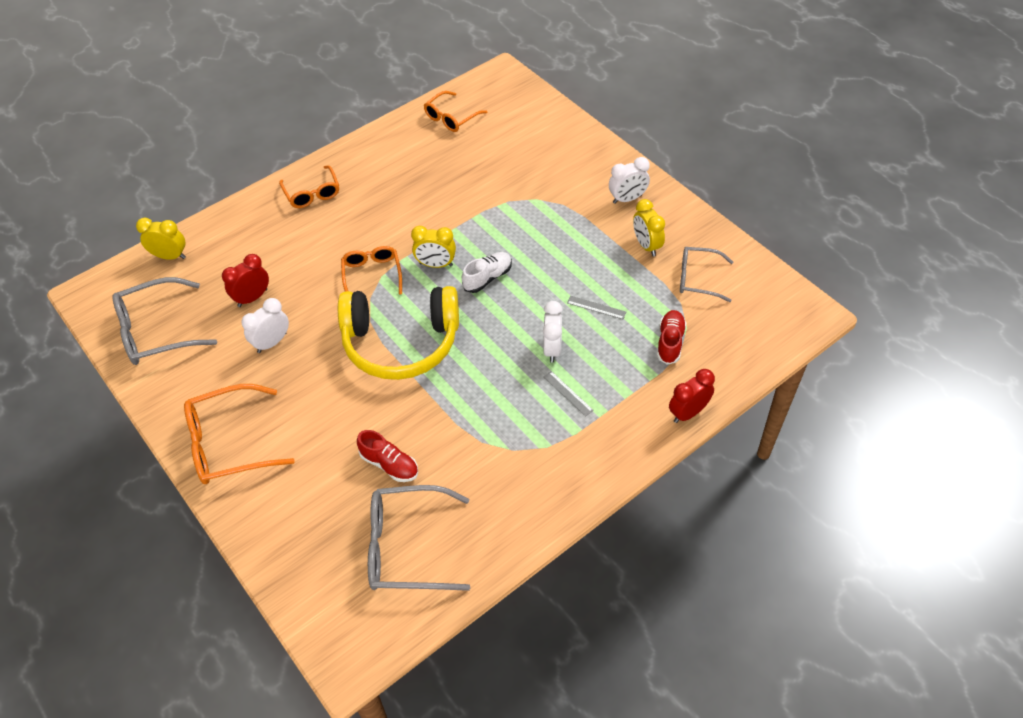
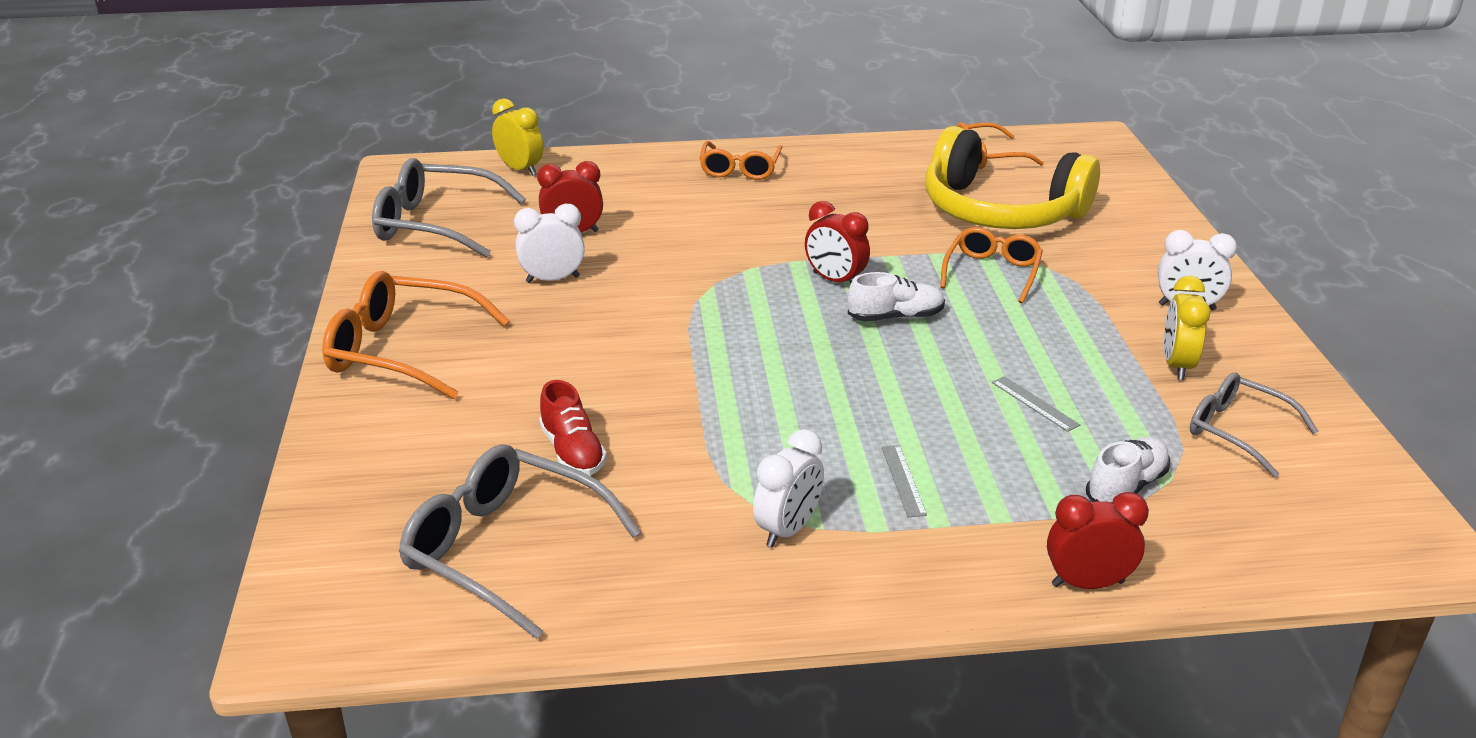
camera: 30 degrees right, 20 degrees down
(372, 275) = (740, 262): orange glasses -> orange glasses (992, 272)
(401, 343) = (713, 338): yellow headphones -> yellow headphones (1000, 211)
(436, 264) = (835, 280): yellow clock -> red clock
(552, 348) = (924, 422): white clock -> white clock (788, 530)
(670, 342) = (1126, 486): red shoe -> white shoe

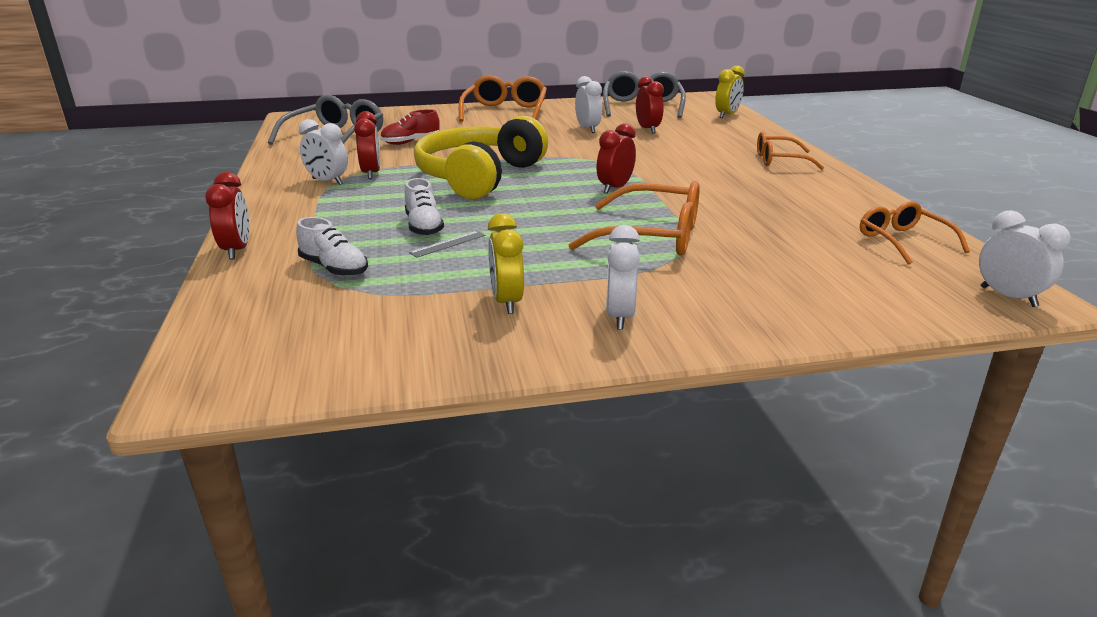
camera: 85 degrees right, 5 degrees down
(751, 485) = (371, 174): none -> red clock
(895, 317) = (566, 205): white shoe -> white shoe (424, 227)
(903, 480) = (364, 206): grey ruler -> none
(992, 272) = (652, 236): orange glasses -> orange glasses, size x1.56
(1000, 211) = (778, 243): yellow headphones -> yellow headphones (479, 176)
(1095, 144) = (1008, 297): none -> white clock
(1177, 365) = (507, 302): yellow clock -> yellow clock turned 105 degrees counterclockwise
(1238, 431) = (397, 319): grey glasses -> none

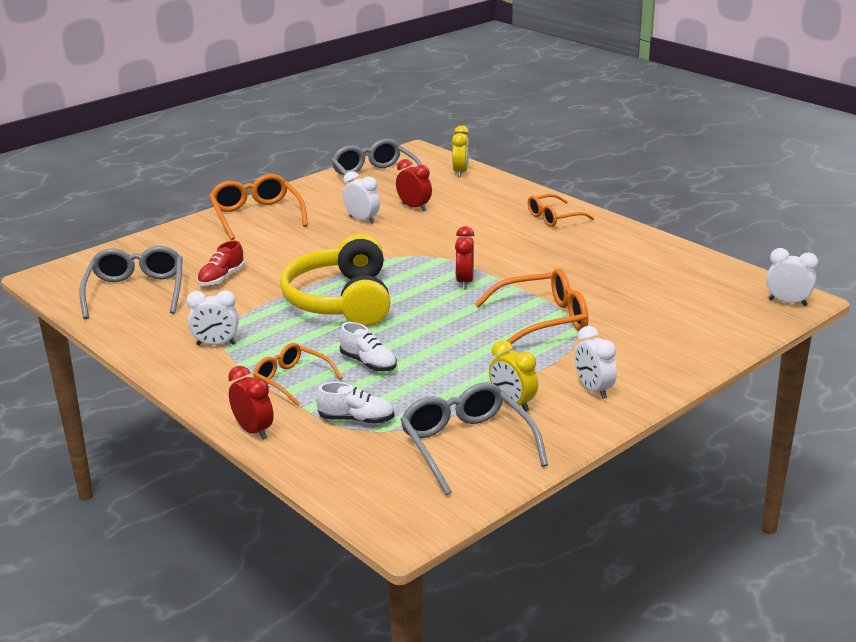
camera: 30 degrees left, 0 degrees up
(371, 174) = (242, 324): red clock -> none
(396, 327) = (467, 445): none -> grey glasses
(448, 244) = (409, 372): grey ruler -> none
(903, 241) = (700, 275): orange glasses -> orange glasses (292, 380)

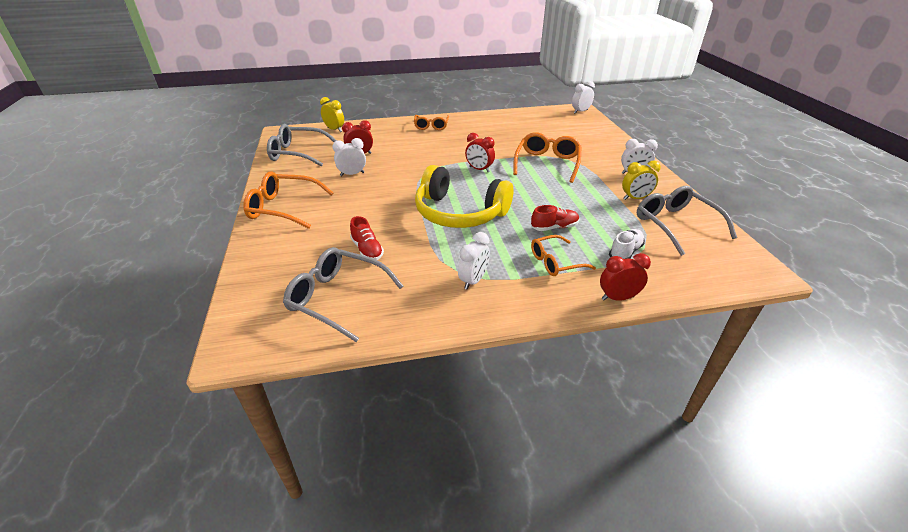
camera: 60 degrees left, 10 degrees up
(368, 363) = (554, 227): white shoe -> red shoe
(467, 445) = (675, 225): grey glasses -> grey glasses turned 60 degrees clockwise

